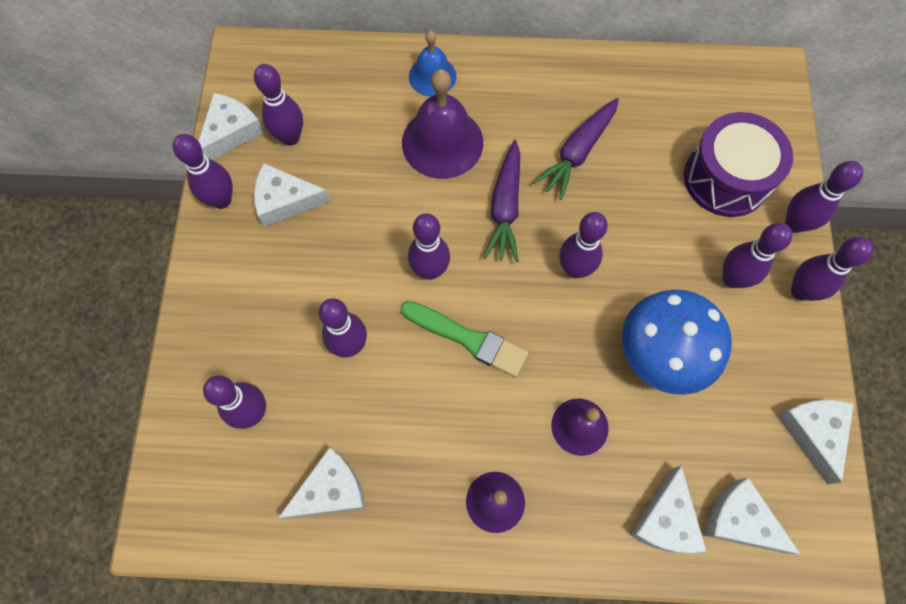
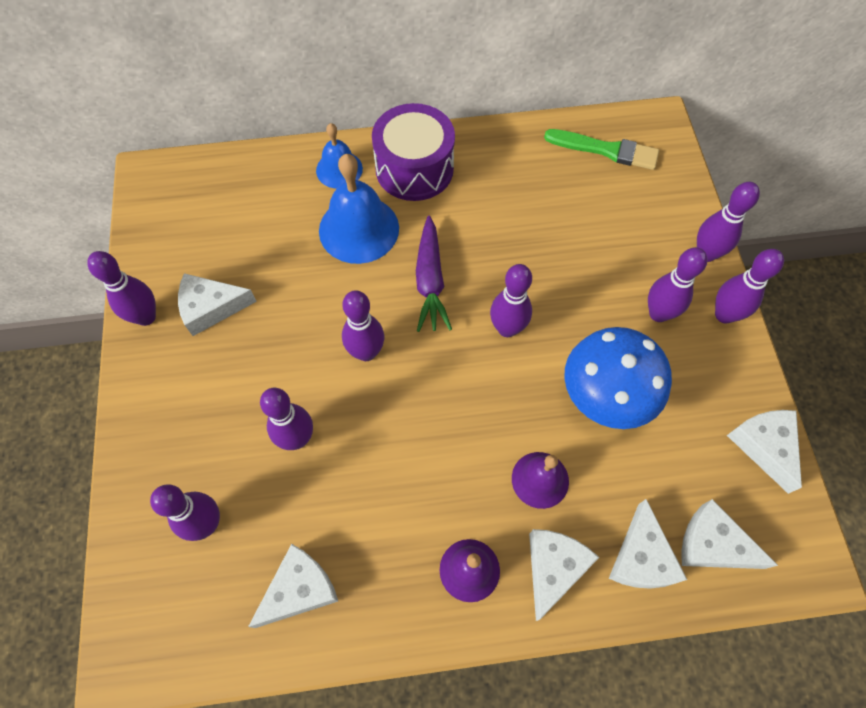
camera: 10 degrees left, 5 degrees down
(231, 132) = (147, 250): white cheese -> white cheese (553, 568)
(290, 137) = (207, 246): purple bowling pin -> none
(442, 142) = (359, 229): purple bell -> blue bell
(468, 339) = (415, 412): green brush -> green brush (606, 150)
(577, 152) = (490, 219): purple carrot -> none
(726, 178) = (634, 222): purple drum -> purple drum (414, 168)

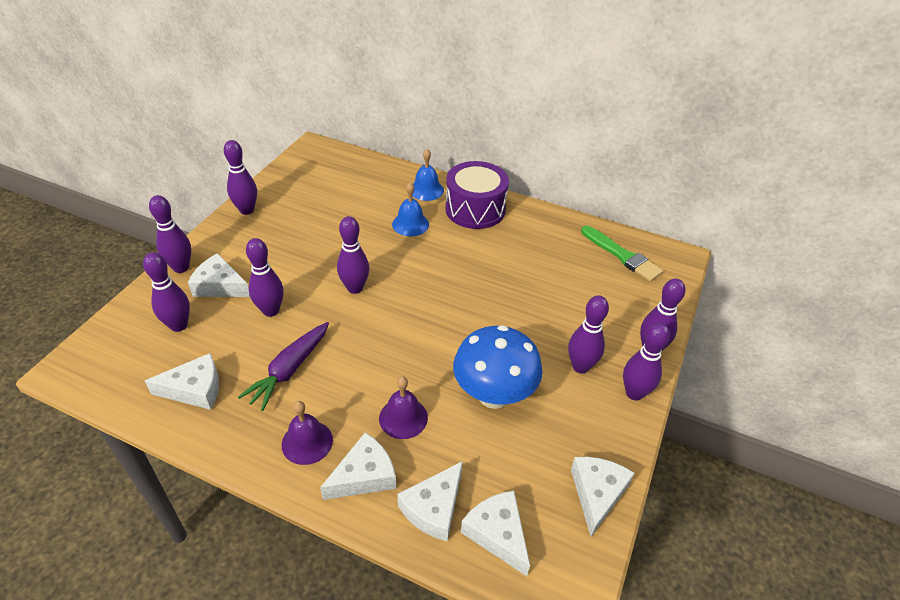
camera: 30 degrees right, 20 degrees down
(211, 307) = (286, 222): white cheese -> white cheese (220, 286)
(359, 229) = (410, 224): blue bell -> blue bell, size x0.61
(430, 281) = (431, 271): purple carrot -> purple carrot (289, 370)
(507, 328) = (459, 321): purple bowling pin -> purple bowling pin (181, 267)

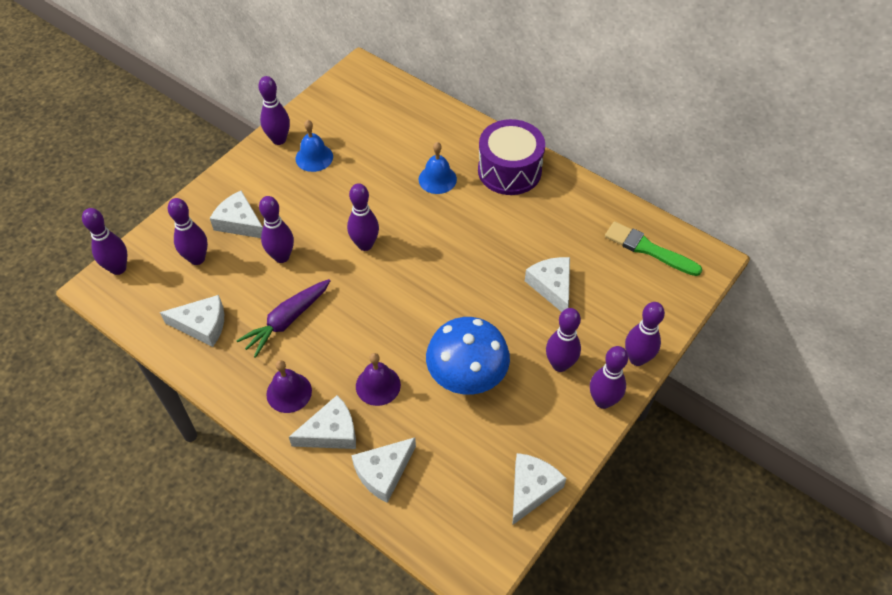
camera: 15 degrees right, 10 degrees up
(181, 267) = (207, 197): purple bowling pin -> purple bowling pin (118, 268)
(426, 190) = (465, 139): blue bell -> blue bell (314, 157)
(497, 533) = (432, 505): white cheese -> white cheese (552, 286)
(622, 255) = (648, 249): green brush -> green brush turned 150 degrees clockwise

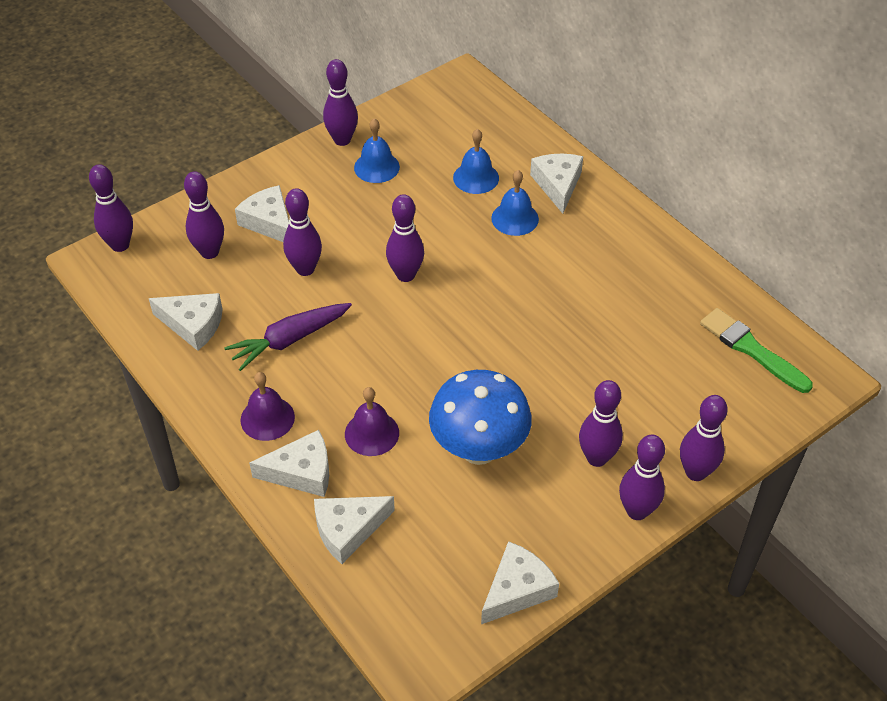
camera: 15 degrees right, 5 degrees down
(396, 151) = (476, 177): none -> blue bell
(509, 170) = (606, 225): purple drum -> none
(552, 286) = (616, 367): white cheese -> white cheese (558, 185)

